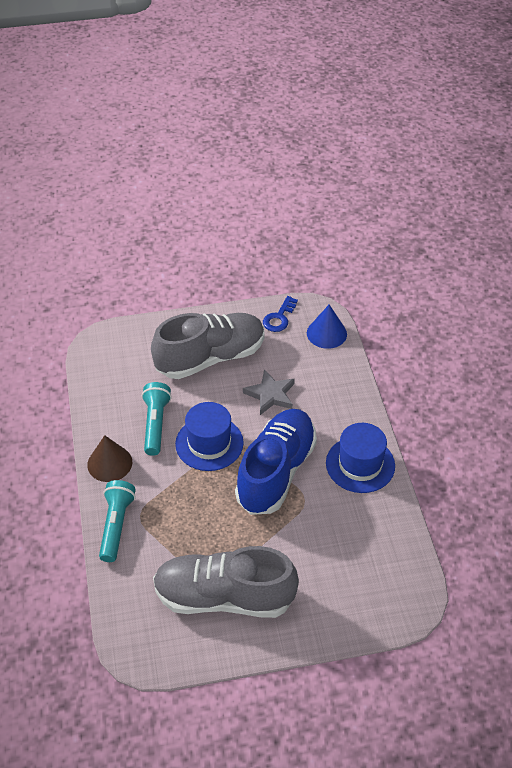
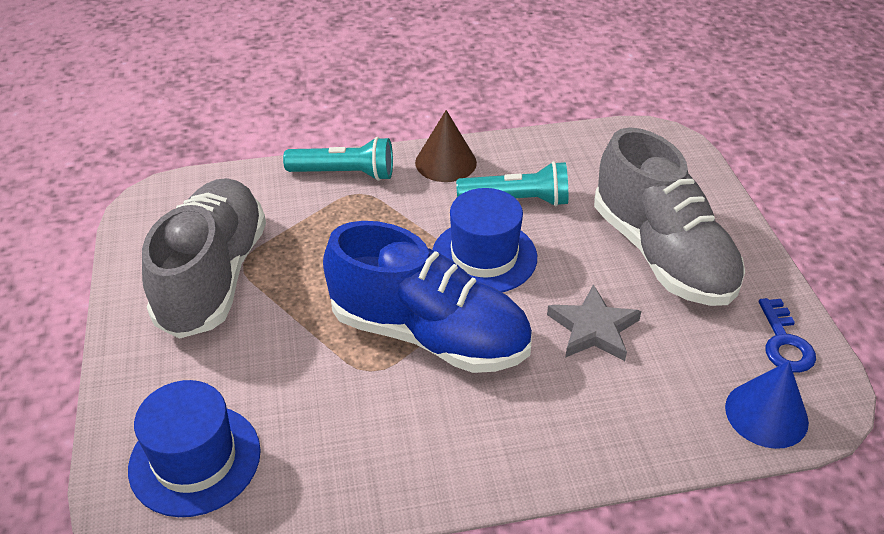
camera: 90 degrees right, 5 degrees down
(279, 318) = (784, 342): blue key -> blue key turned 120 degrees counterclockwise
(360, 464) = (444, 453): blue hat -> blue hat (195, 459)

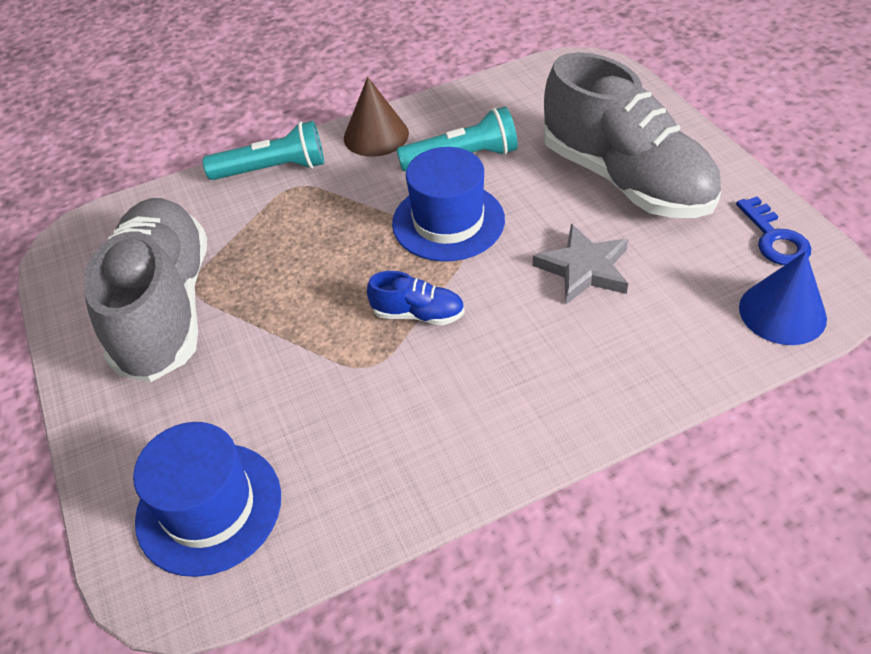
camera: 10 degrees left, 5 degrees up
(429, 334) = (418, 314): blue shoe -> blue shoe, size x0.41

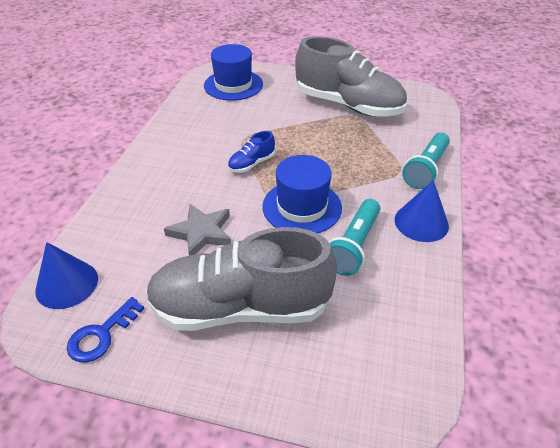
camera: 125 degrees right, 5 degrees down
(376, 135) = (421, 222): brown cone -> blue cone
(774, 238) = (101, 335): blue key -> blue key turned 75 degrees counterclockwise

